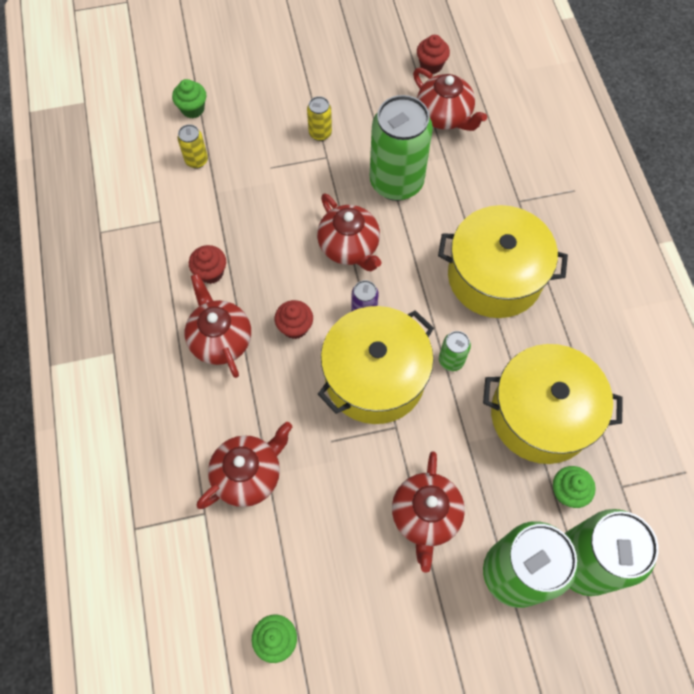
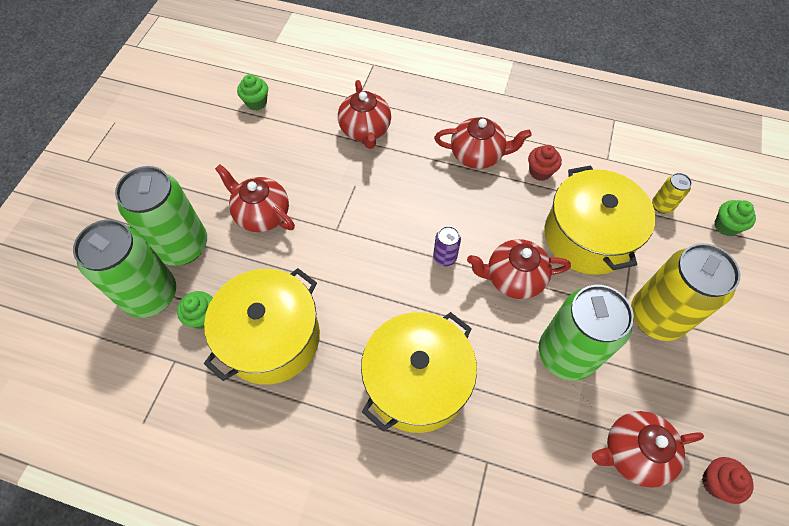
camera: 120 degrees right, 5 degrees down
(295, 327) = (459, 204): red cupcake -> none
(320, 133) = (656, 317): yellow can -> yellow can, size x2.28
(375, 377) = (384, 236): yellow pot -> yellow pot (588, 236)
(451, 360) = (362, 297): green can -> none

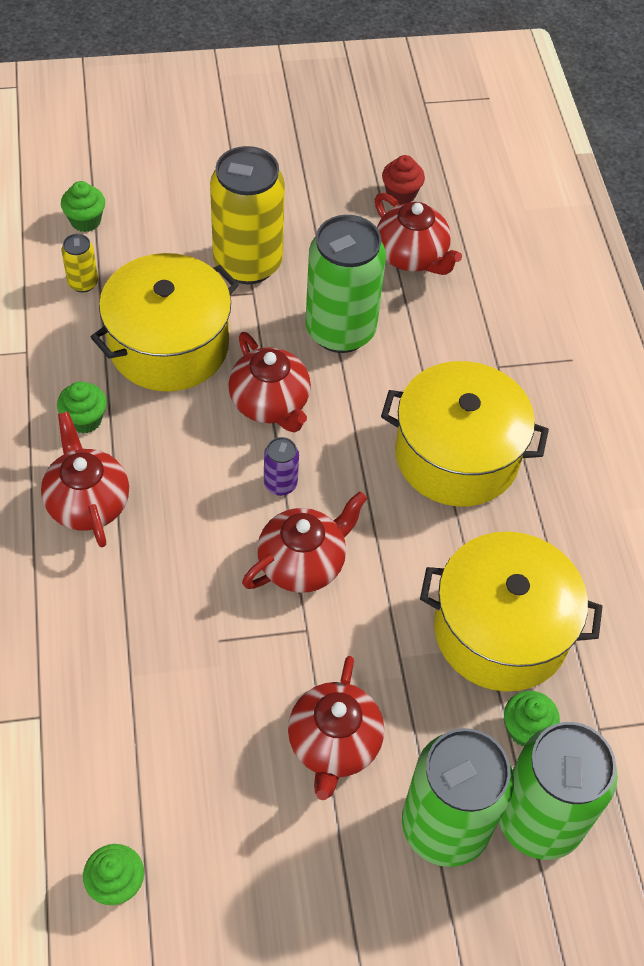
camera: 120 degrees left, 5 degrees down
(365, 130) = (104, 673): red teapot -> red teapot (303, 562)
(540, 172) = (85, 420): red cupcake -> green cupcake

